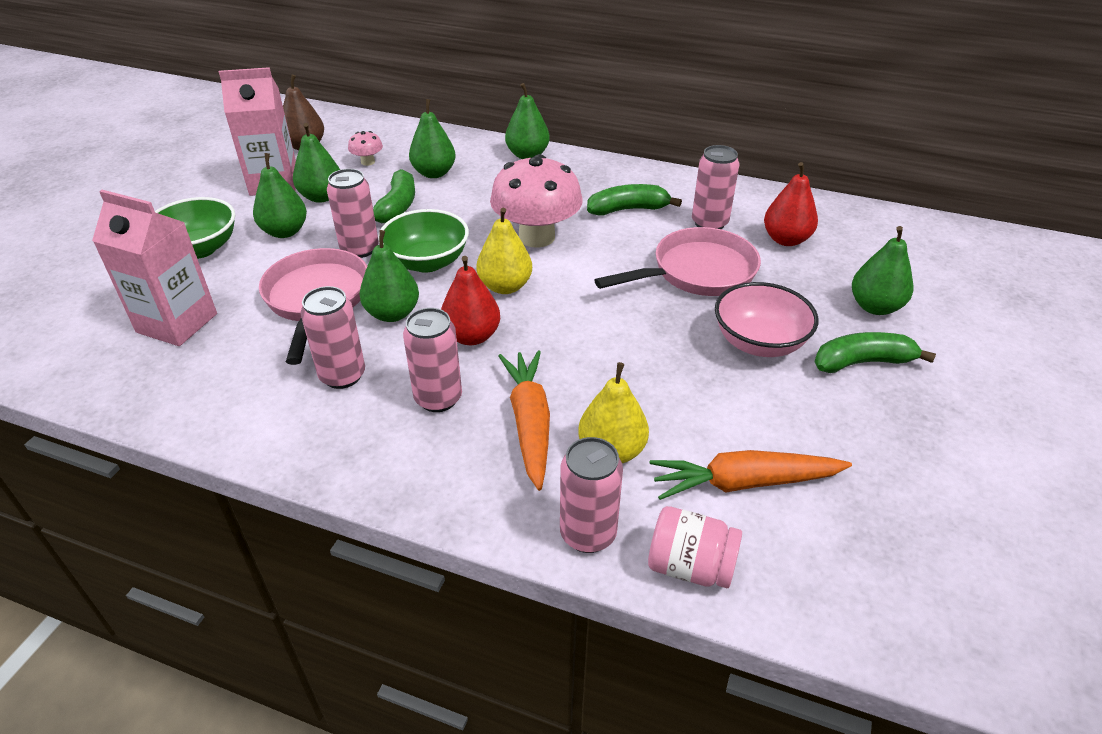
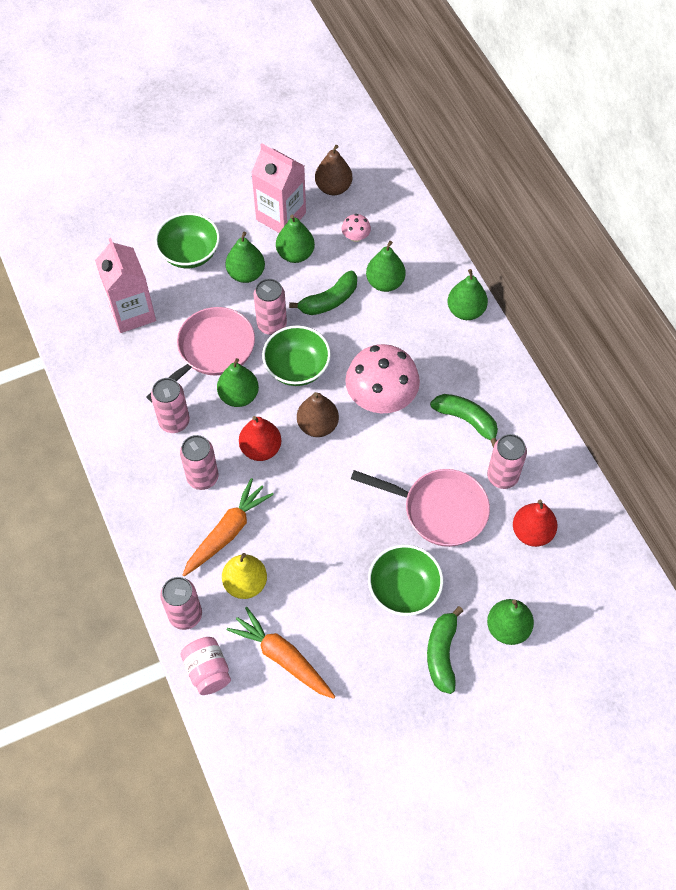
camera: 45 degrees right, 20 degrees up
(505, 286) = (317, 425): yellow pear -> brown pear
(759, 342) = (404, 589): pink bowl -> green bowl
(862, 362) = (442, 653): green banana -> green banana turned 120 degrees counterclockwise

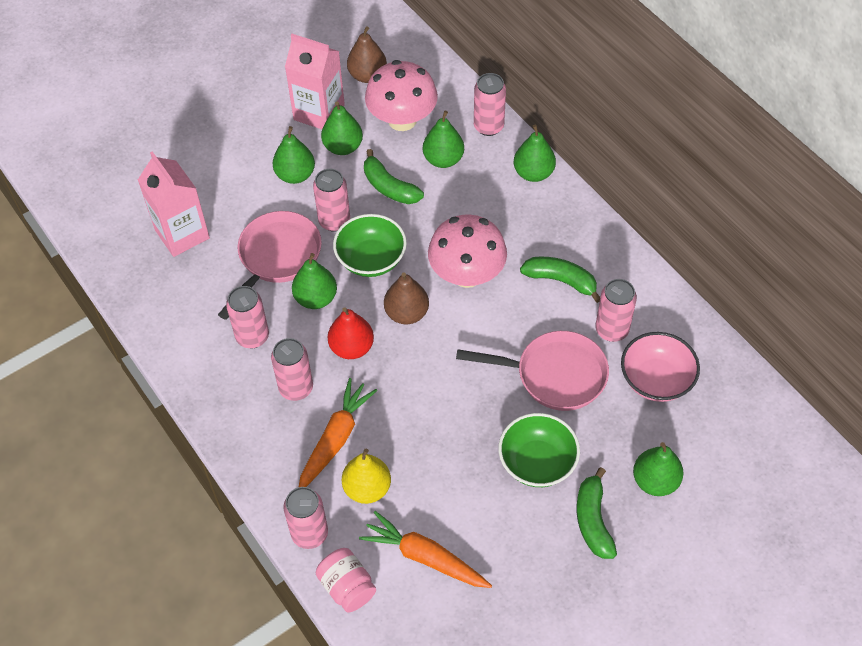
camera: 10 degrees left, 5 degrees down
(190, 253) = (230, 164): green bowl -> none
(329, 301) = (389, 187): green banana -> green banana turned 90 degrees clockwise
(356, 237) = (402, 120): pink mushroom -> pink mushroom, size x2.31
(434, 257) = (488, 126): none -> pink can
(532, 532) = (656, 380): red pear -> pink bowl

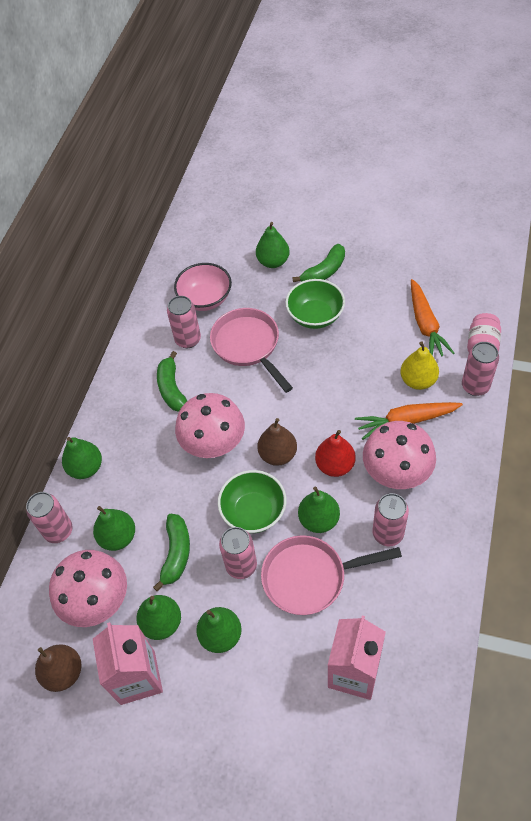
camera: 125 degrees left, 0 degrees up
(296, 388) = (396, 472): pink can -> pink mushroom

